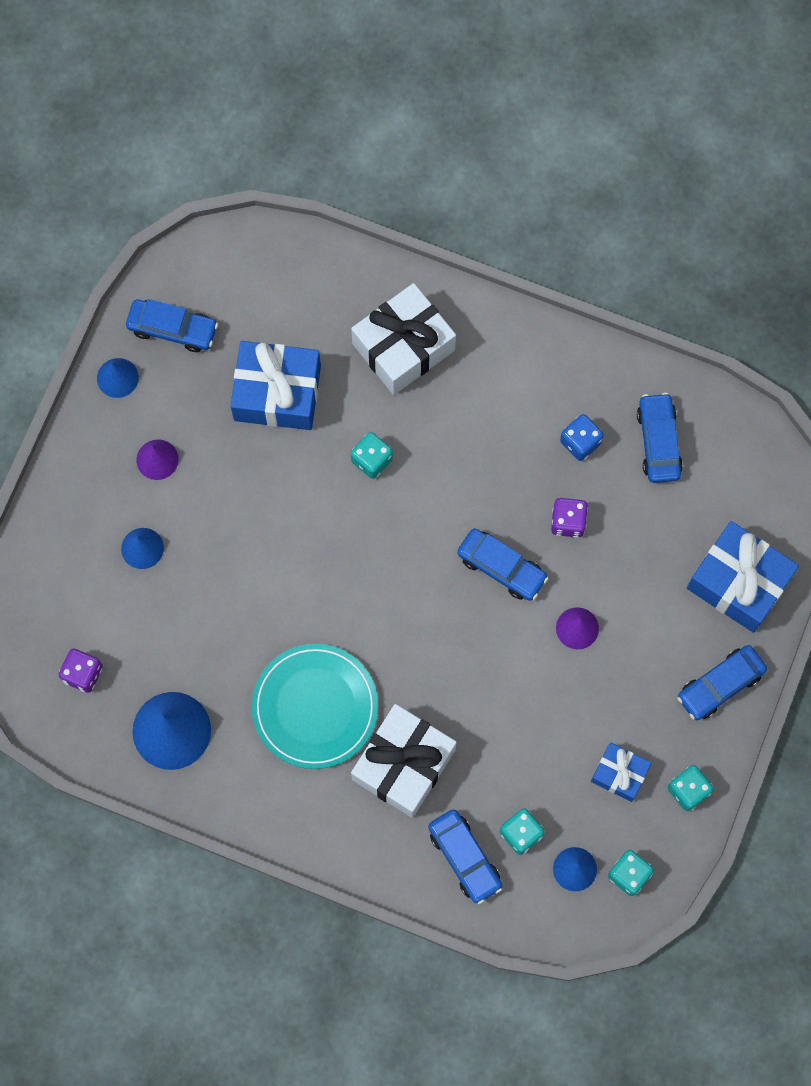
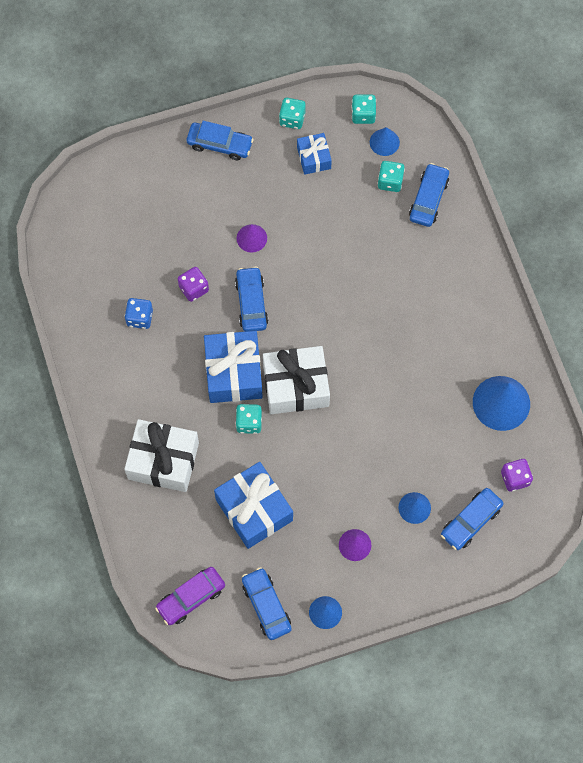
camera: 130 degrees left, 5 degrees down
(242, 267) = (191, 598): none -> purple car
(315, 707) = (418, 338): turquoise plate -> none
(403, 764) = (407, 267): white gift -> white gift (296, 386)
(658, 442) = (103, 277): blue car -> blue car (471, 521)
(738, 582) = (152, 176): blue gift -> blue gift (233, 373)

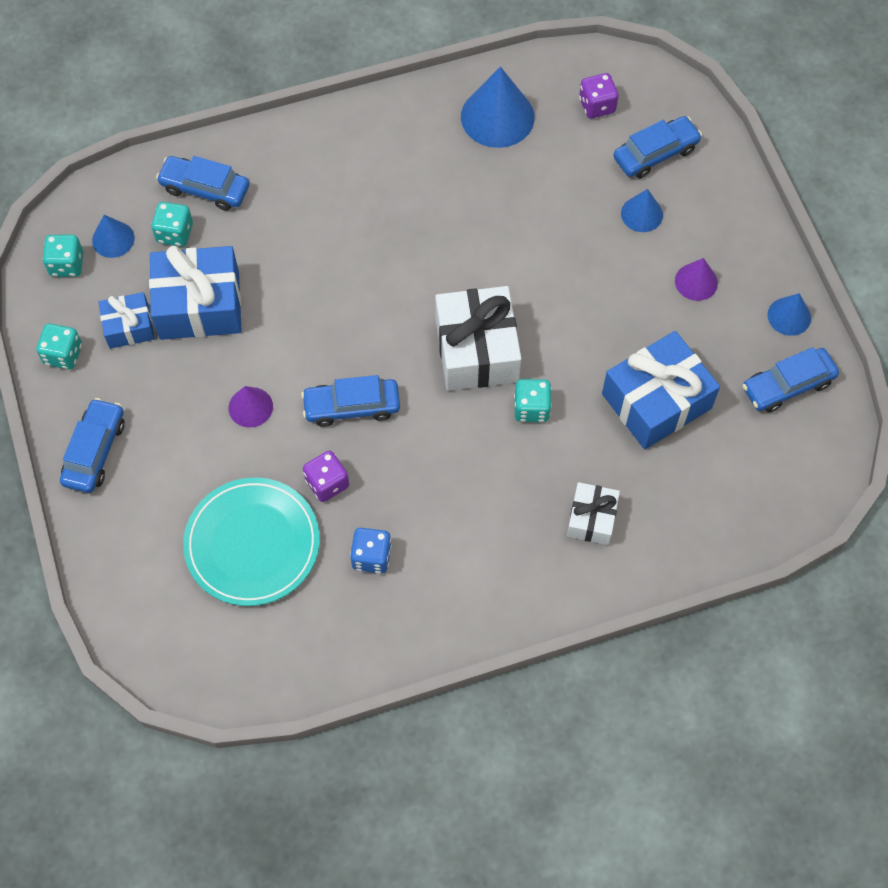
camera: 90 degrees left, 5 degrees down
(151, 244) = (252, 543): none -> turquoise plate
(163, 461) = (591, 519): white gift -> white gift, size x0.56
(191, 598) = (786, 479): purple car -> none
(233, 373) = (458, 428): blue gift -> blue gift (199, 305)
(471, 521) = (655, 154): blue car -> blue car turned 75 degrees counterclockwise

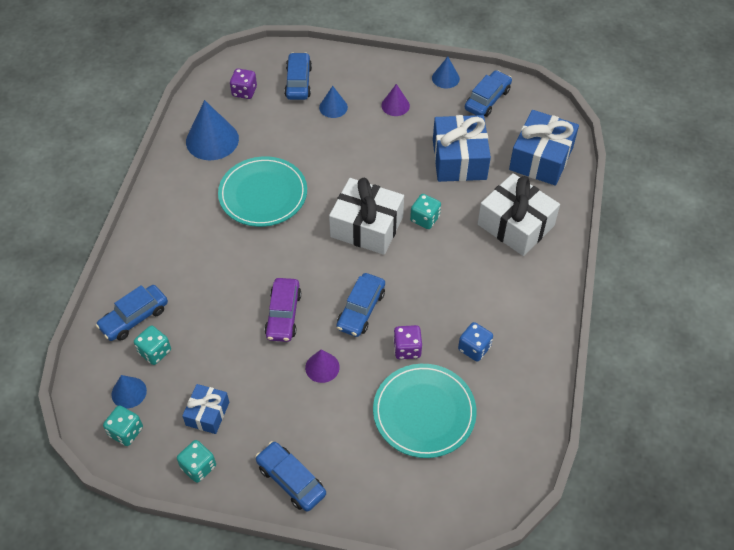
camera: 60 degrees left, 10 degrees down
(199, 305) = (223, 362): blue gift -> blue gift (541, 158)
(296, 330) = (283, 315): none -> purple car
(452, 215) = (263, 194): none -> turquoise plate
(591, 519) = (515, 225): white gift -> white gift, size x1.80
(787, 385) = (487, 99): blue car -> blue car turned 150 degrees counterclockwise

